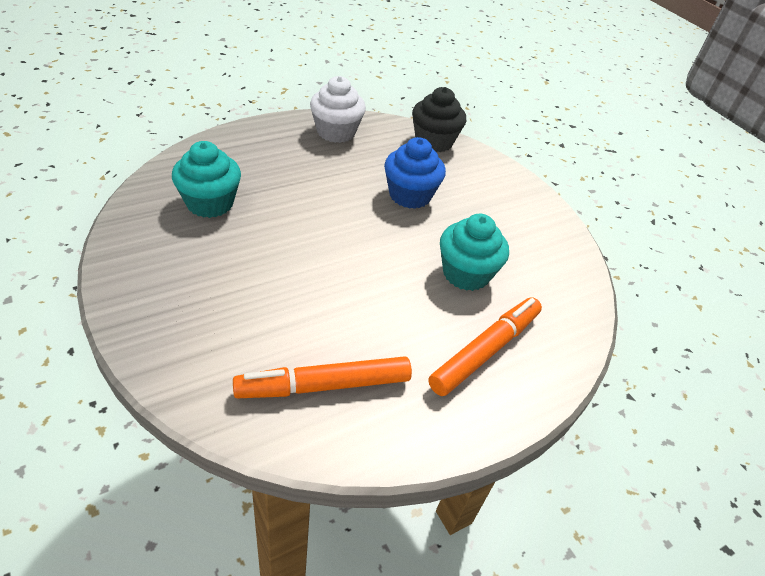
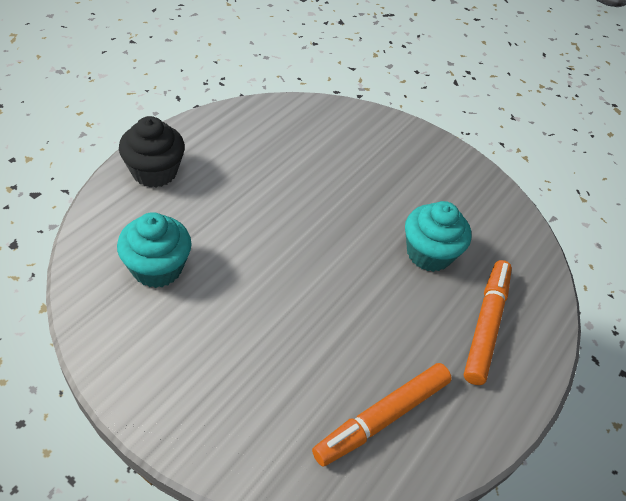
camera: 25 degrees left, 5 degrees up
(336, 132) = (223, 135): white cupcake -> none
(410, 195) = (335, 186): blue cupcake -> none
(434, 141) = (320, 114): black cupcake -> black cupcake (154, 172)

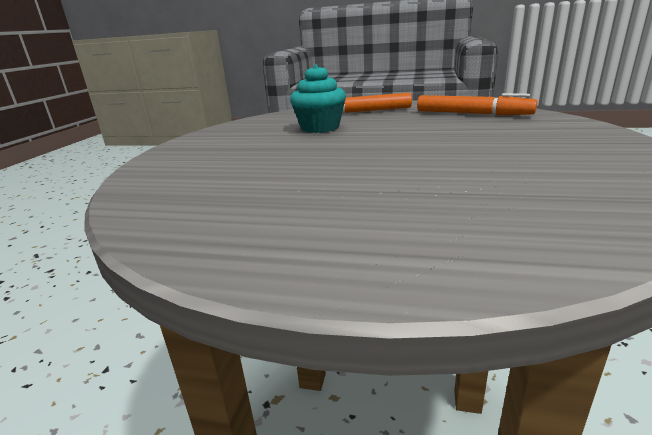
camera: 105 degrees left, 25 degrees down
(154, 172) = (391, 253): black cupcake -> none
(157, 268) = (529, 191): turquoise cupcake -> none

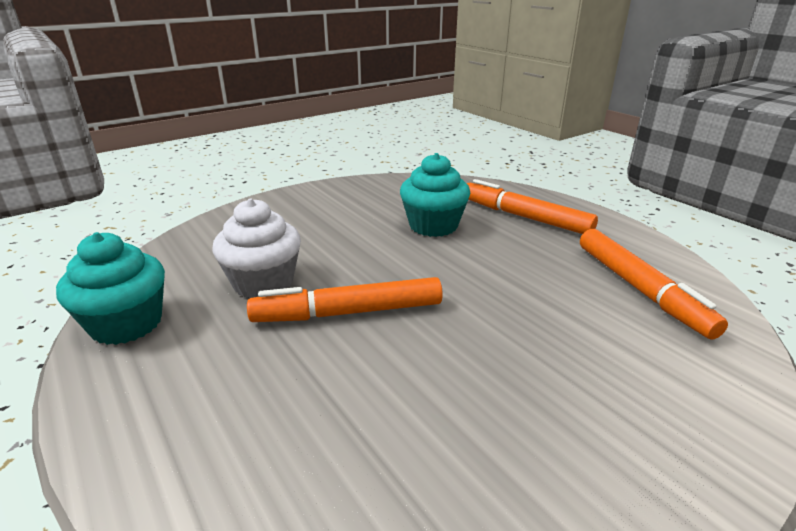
camera: 40 degrees right, 5 degrees up
(207, 238) = (126, 324): none -> turquoise cupcake
(271, 179) = (263, 282): none -> white cupcake
(366, 166) = (348, 312): none -> orange marker

